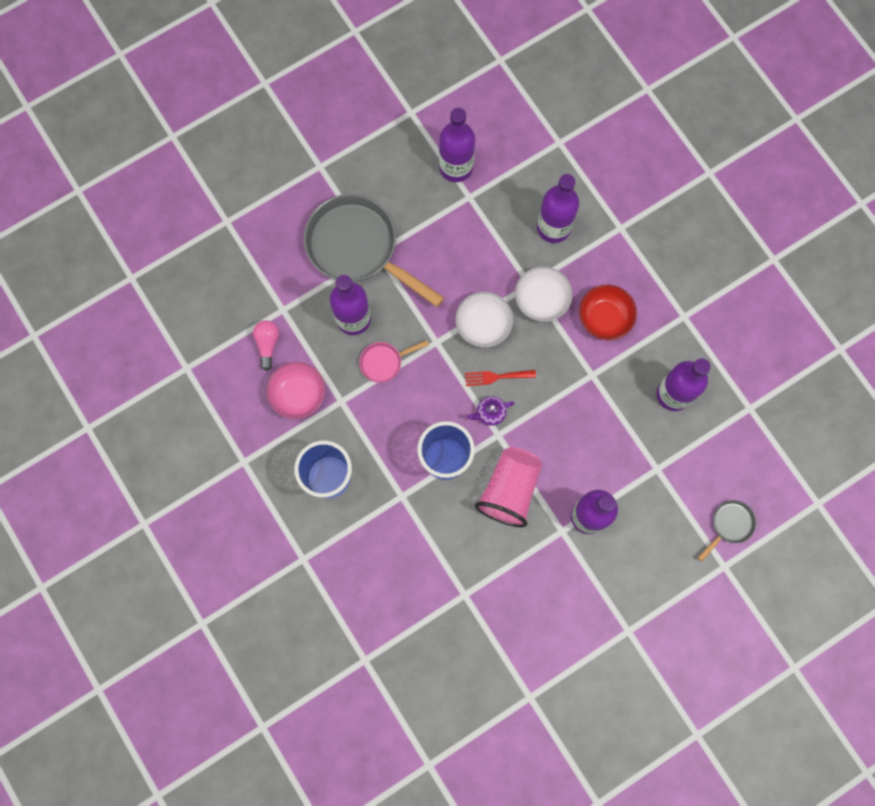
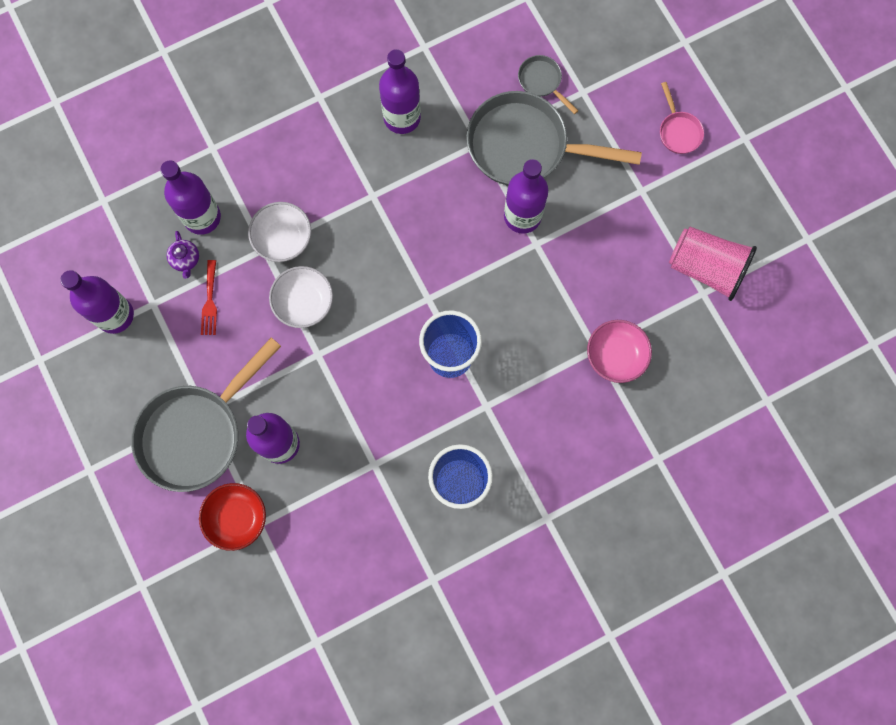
camera: 85 degrees left, 0 degrees up
(267, 344) = (298, 544): pink light bulb -> none
(298, 394) = (361, 512): pink bowl -> pink bowl (615, 355)
(384, 362) = (334, 413): pink pan -> pink pan (678, 131)
(490, 413) = (403, 304): purple teapot -> purple teapot (186, 260)
(496, 377) = (364, 294): red fork -> red fork (210, 301)
(509, 490) = (489, 292): pink cup -> pink cup (706, 268)
(604, 317) = (311, 176): red bowl -> red bowl (236, 518)
(659, 513) = (525, 146): none -> grey pan

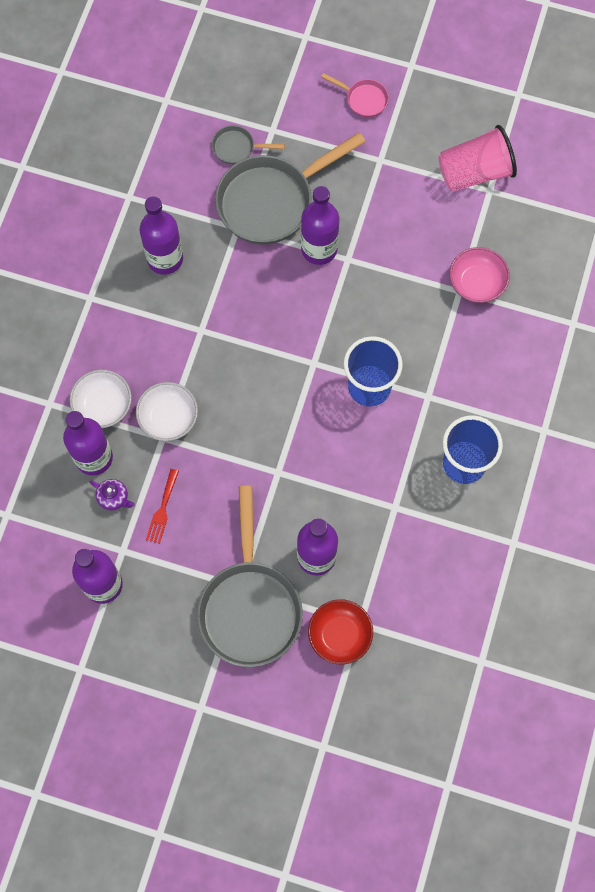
camera: 45 degrees left, 5 degrees down
(210, 301) = (162, 509): red fork -> red fork turned 60 degrees clockwise
(304, 302) = (230, 447): white bowl -> white bowl (103, 405)

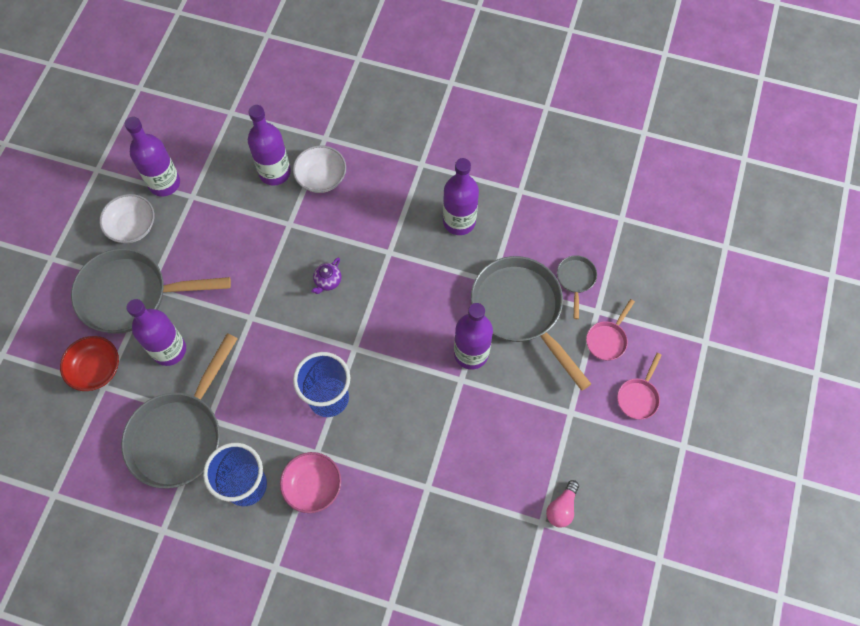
camera: 90 degrees right, 5 degrees down
(114, 498) = (238, 188): purple teapot -> purple teapot (327, 281)
(162, 509) = (224, 225): red fork -> none
(168, 418) = (307, 228): white bowl -> white bowl (132, 226)
(303, 122) = (607, 339): none -> pink pan
(412, 535) = (180, 435): none -> grey pan
(474, 172) = (562, 508): pink cup -> pink light bulb
(476, 283) = (436, 505): pink bowl -> pink bowl (313, 486)

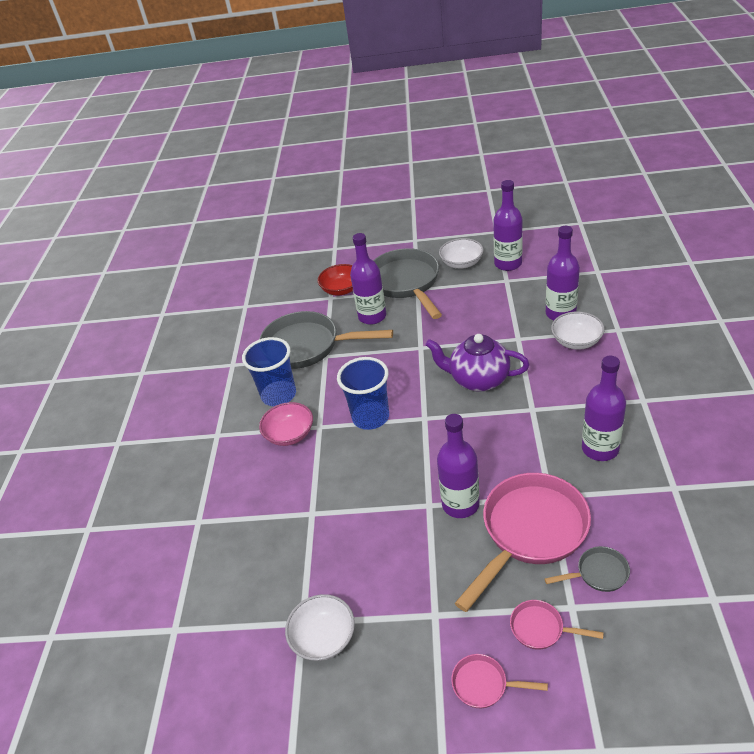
camera: 80 degrees right, 25 degrees down
(327, 281) = (478, 380): purple teapot -> purple teapot, size x2.22
(520, 311) = (530, 532): grey pan -> pink pan
(562, 508) = (324, 637): pink light bulb -> white bowl

